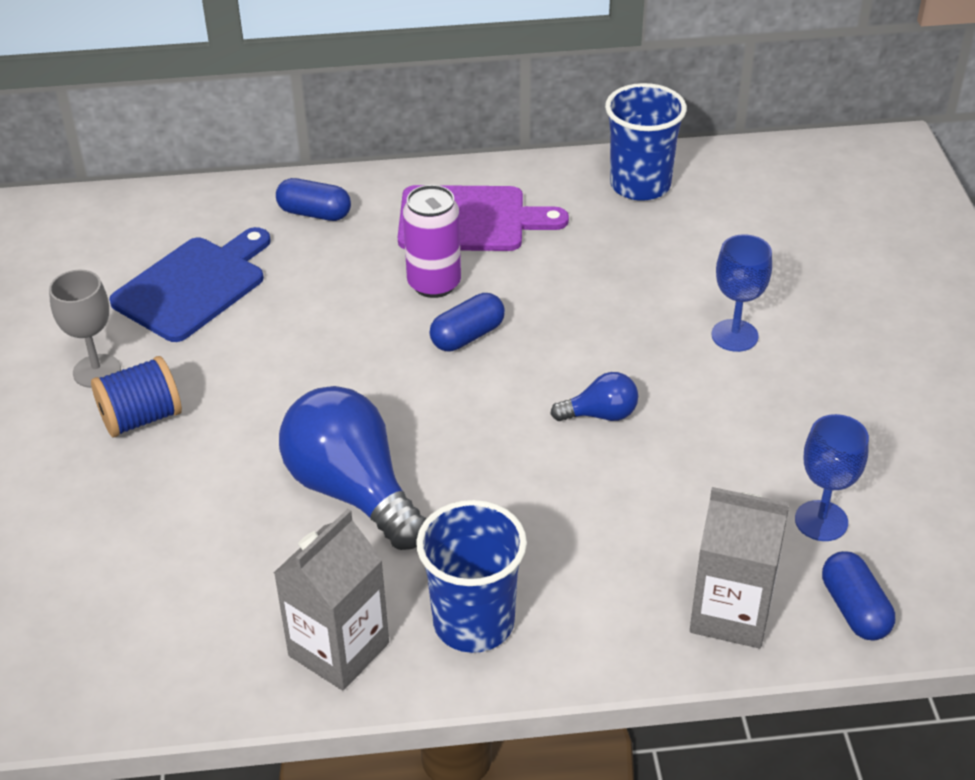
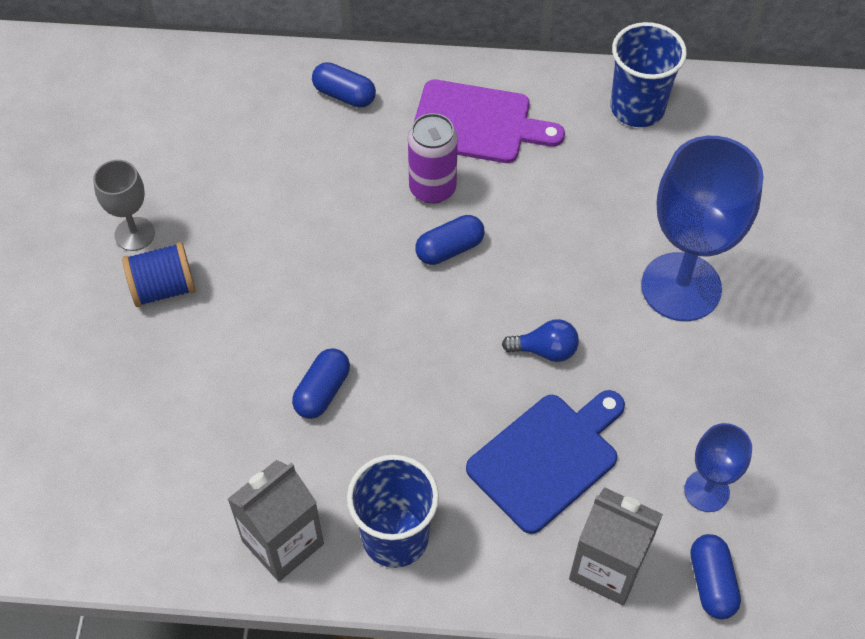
camera: 10 degrees right, 15 degrees up
(193, 286) = (228, 157): blue cutting board -> blue cutting board (547, 458)
(352, 491) = (322, 391): blue light bulb -> blue capsule
(734, 335) = (681, 287): blue goblet -> blue goblet, size x1.95

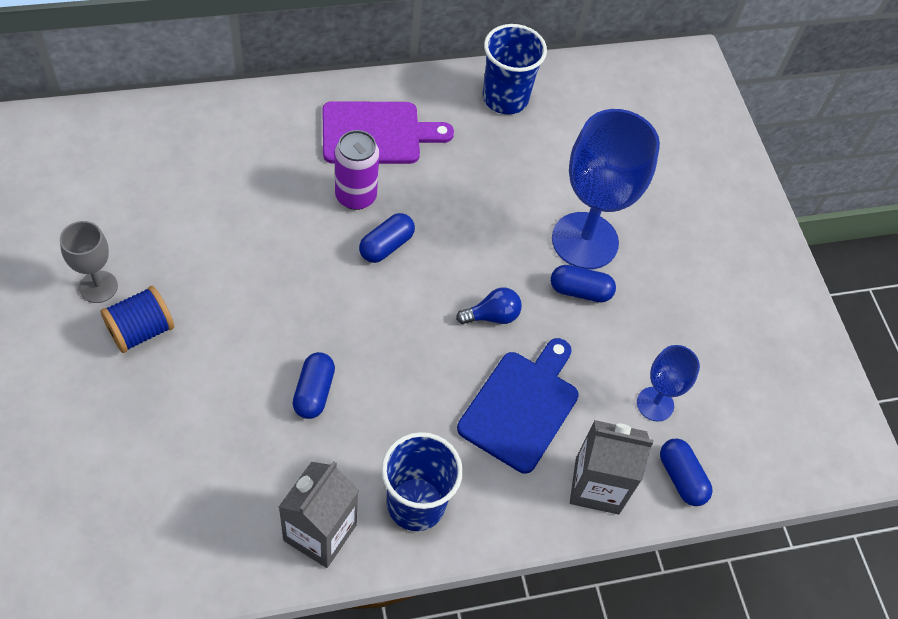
camera: 25 degrees left, 0 degrees up
(344, 95) = (253, 128): blue capsule -> blue capsule (580, 291)

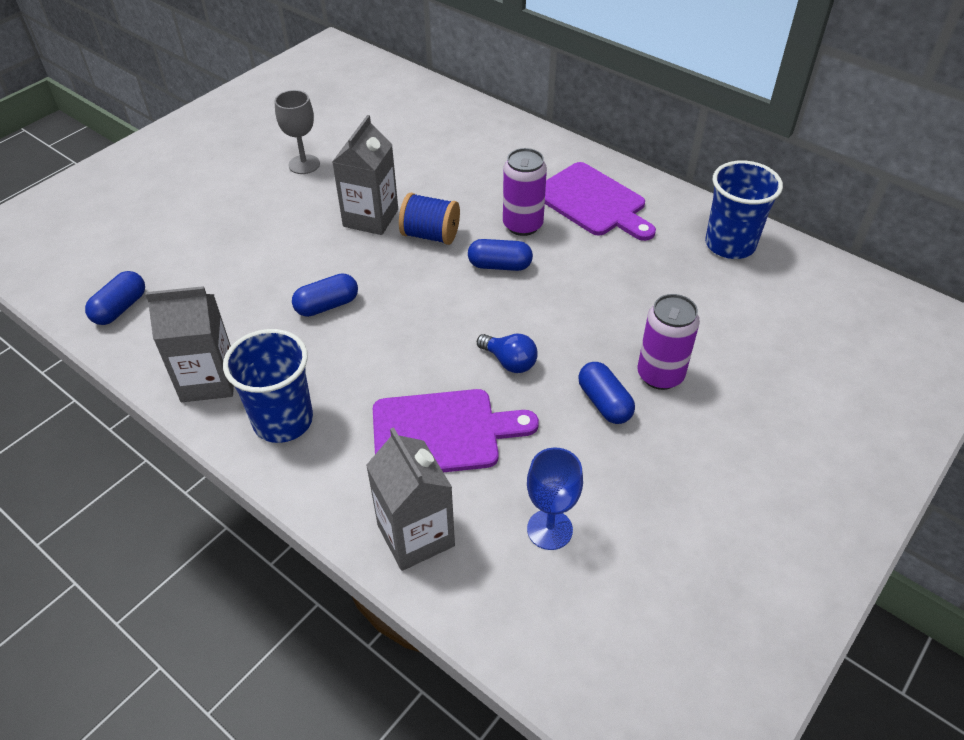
camera: 60 degrees right, 10 degrees down
(141, 331) = (290, 200): blue spool -> blue spool (430, 235)
(234, 288) = (370, 218): none -> grey carton
(521, 406) = (442, 432): blue cutting board -> purple cutting board
(585, 241) = (660, 375): blue goblet -> purple can
(681, 478) = (490, 600): blue capsule -> blue capsule (120, 308)

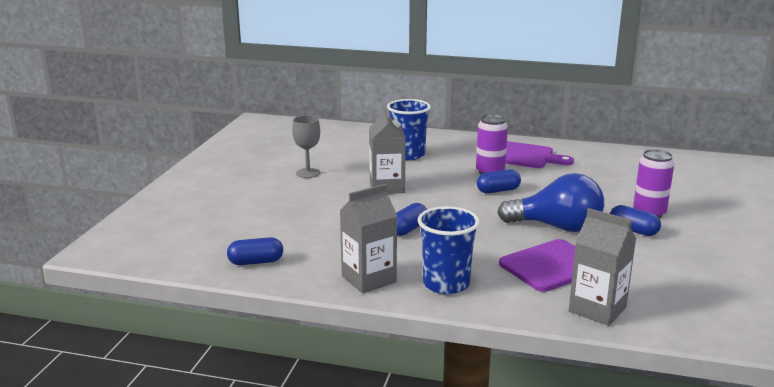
camera: 25 degrees left, 25 degrees down
(120, 308) = (256, 262): blue capsule -> blue capsule turned 75 degrees clockwise
(430, 235) = (437, 187): blue spool -> none
(509, 362) = (557, 227): blue light bulb -> blue light bulb, size x2.08
(549, 529) = (670, 286): blue goblet -> none
(730, 244) = (619, 157): blue cup -> blue cup (408, 155)

